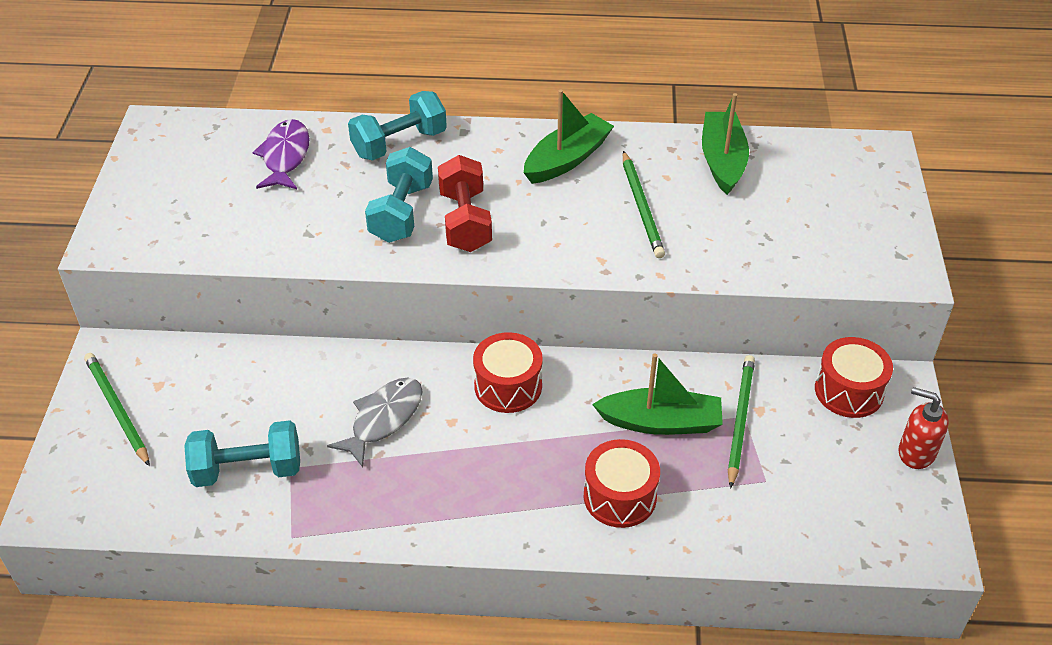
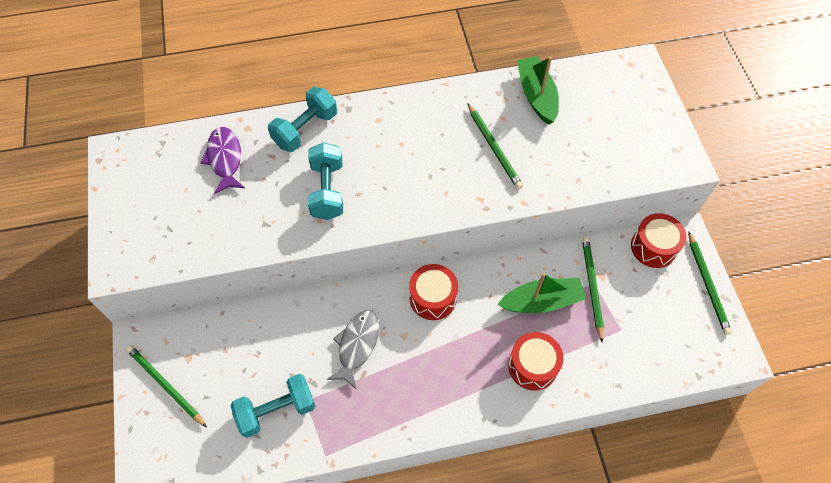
camera: 15 degrees left, 15 degrees up
(465, 221) = (375, 188): red dumbbell -> none
(567, 159) = (429, 117): green boat -> none
(916, 452) = (707, 284): red soap dispenser -> green pencil

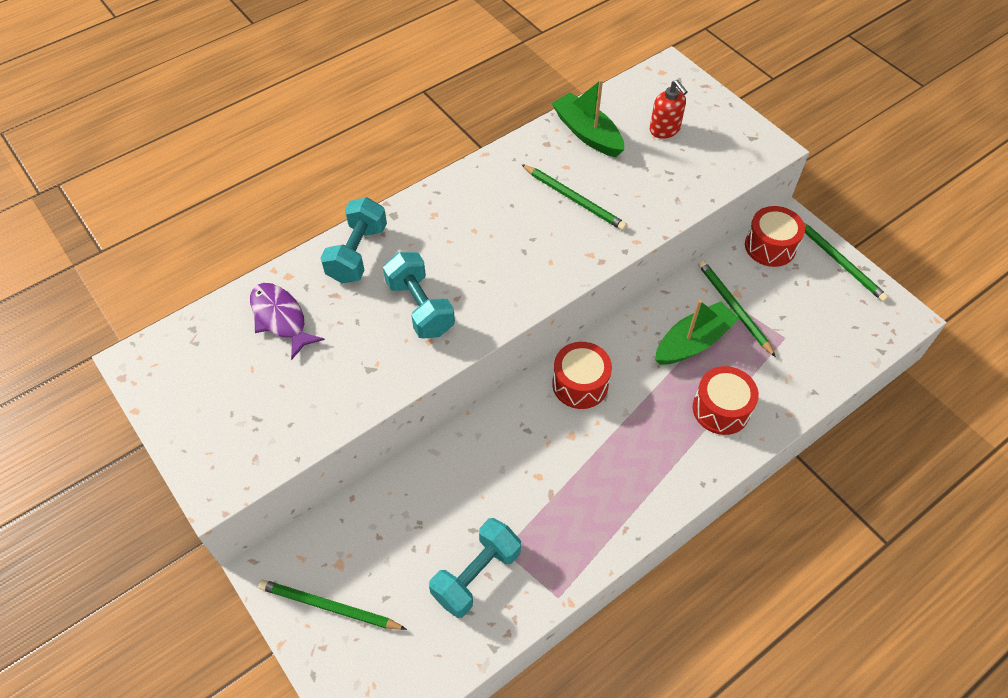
camera: 25 degrees left, 5 degrees down
(357, 345) = (527, 467): grey fish -> none
(603, 115) = (664, 130): none -> red soap dispenser

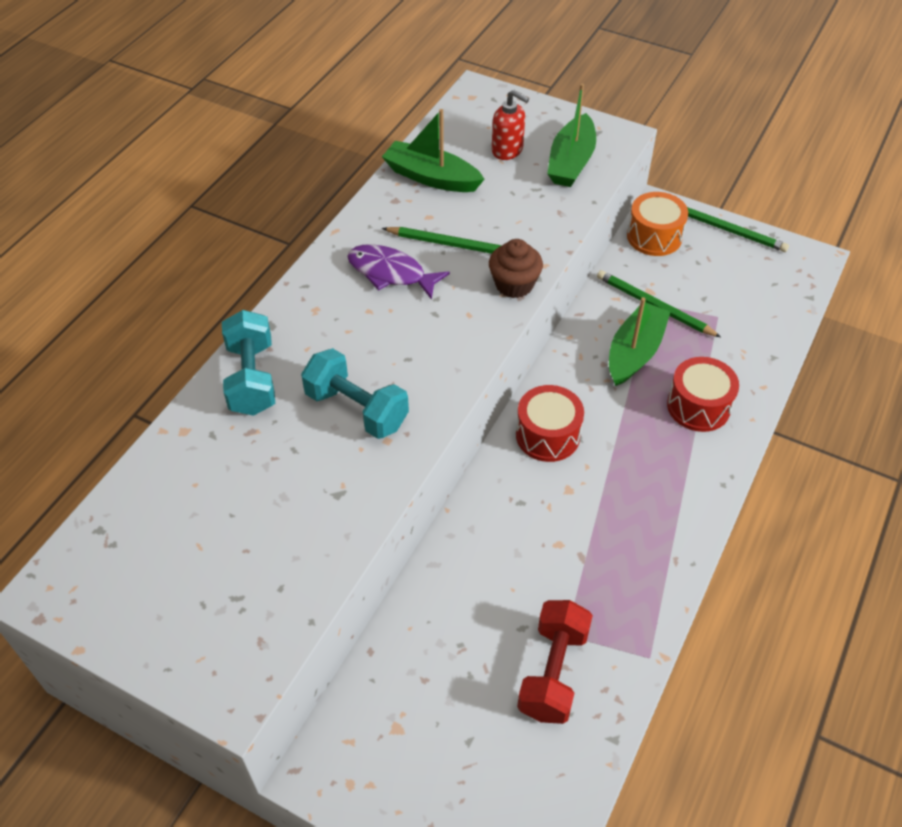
camera: 25 degrees left, 5 degrees down
(280, 318) = (202, 479): purple fish -> purple fish (390, 273)
(329, 607) = (412, 779): green pencil -> none
(476, 575) = (553, 672): turquoise dumbbell -> red dumbbell
(602, 249) = (514, 284): none -> brown cupcake
(713, 158) = (571, 162): none -> green boat
(770, 246) = (654, 236): red drum -> orange drum

